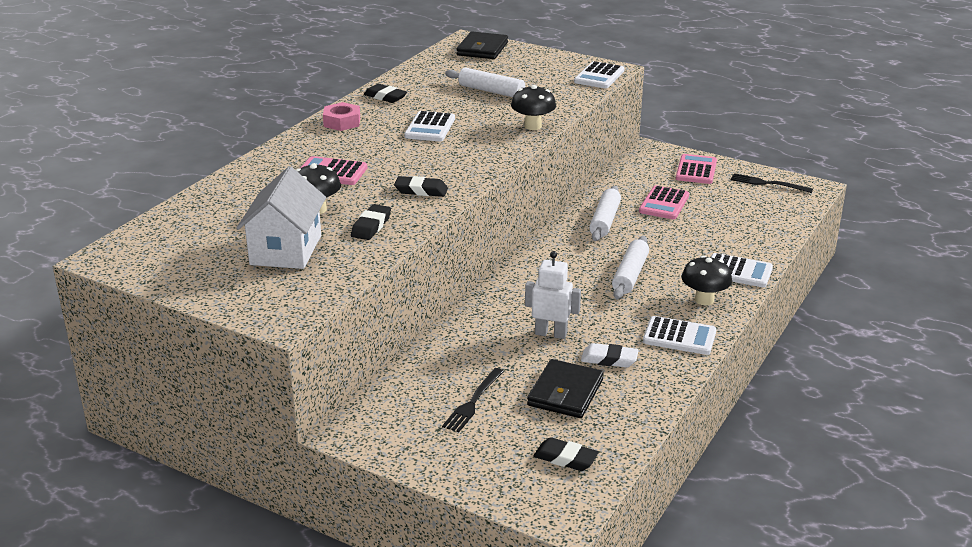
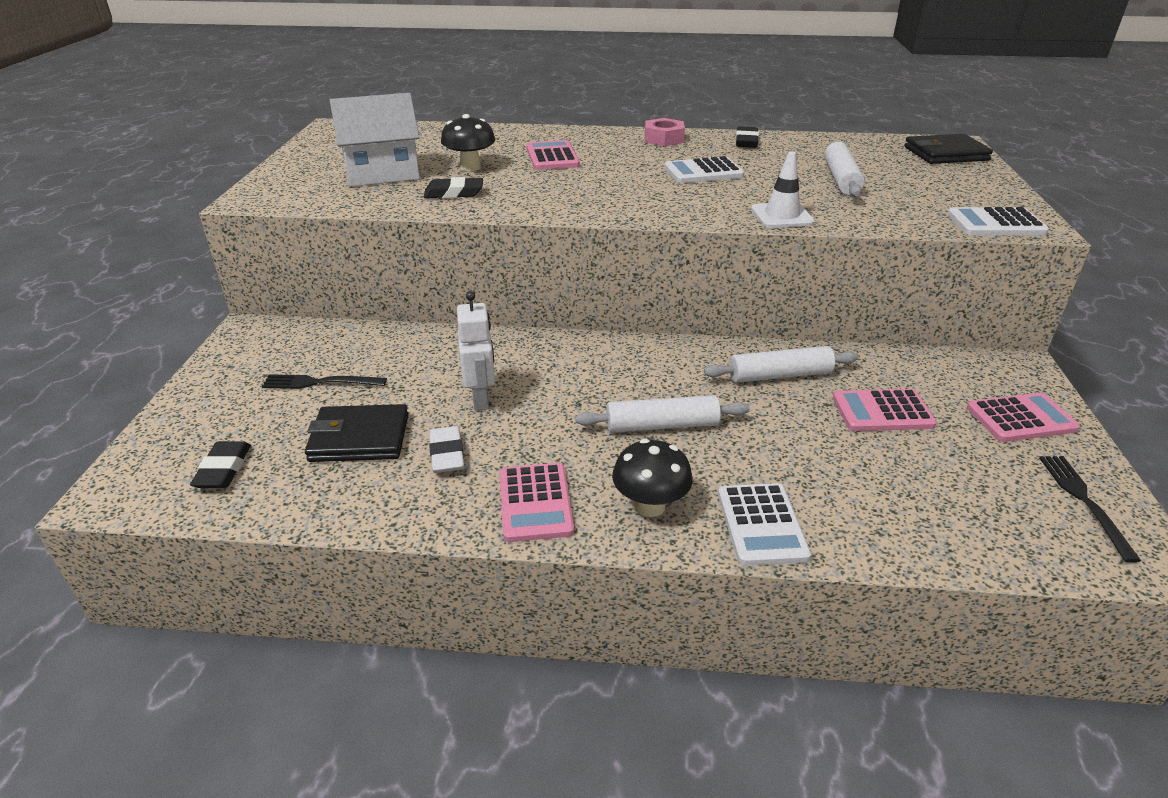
camera: 65 degrees right, 5 degrees up
(421, 190) = (551, 197): black eraser -> none
(533, 126) = (782, 216): black mushroom -> white traffic cone
(679, 337) = (535, 502): white calculator -> pink calculator

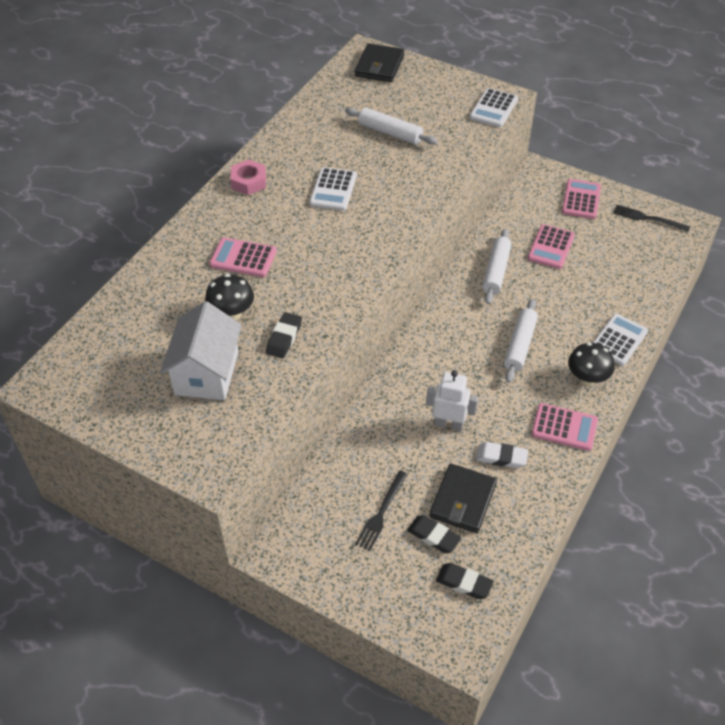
camera: 65 degrees left, 15 degrees up
(746, 141) = (288, 142): black eraser -> black eraser (433, 536)
(761, 524) = (618, 340): white calculator -> white calculator turned 75 degrees counterclockwise
(782, 216) = (431, 187): white traffic cone -> none

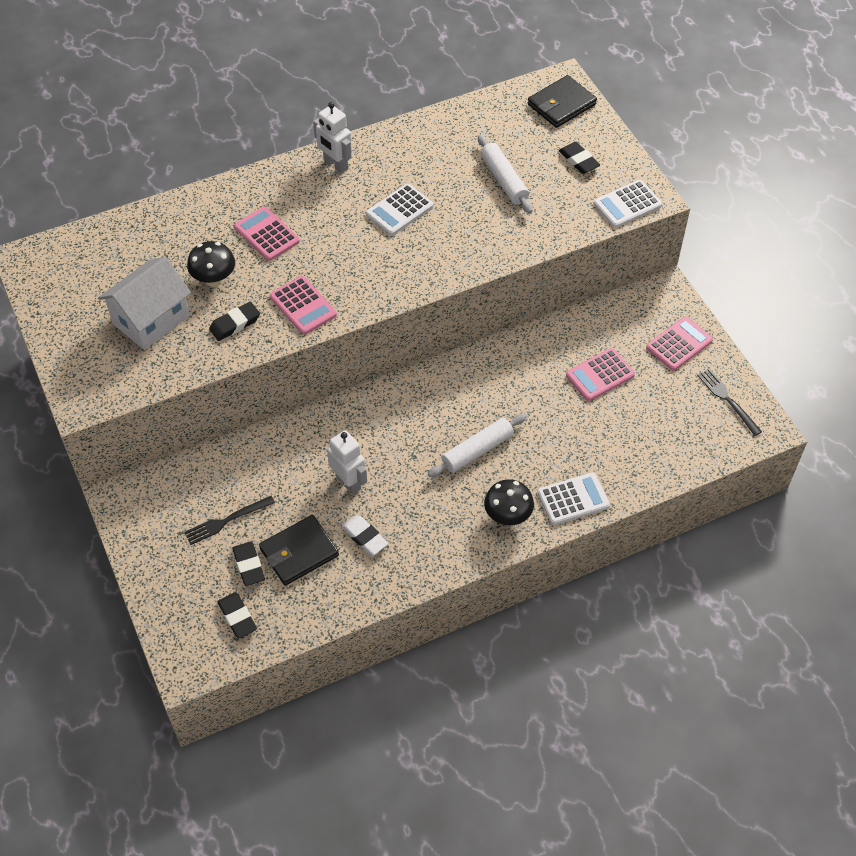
camera: 35 degrees right, 5 degrees up
(249, 182) = (335, 164): pink nut -> white robot
(430, 96) = (578, 161): none -> black eraser
(496, 271) = (524, 369): white rolling pin -> none
(564, 427) = (443, 546): pink calculator -> pink calculator (303, 306)

